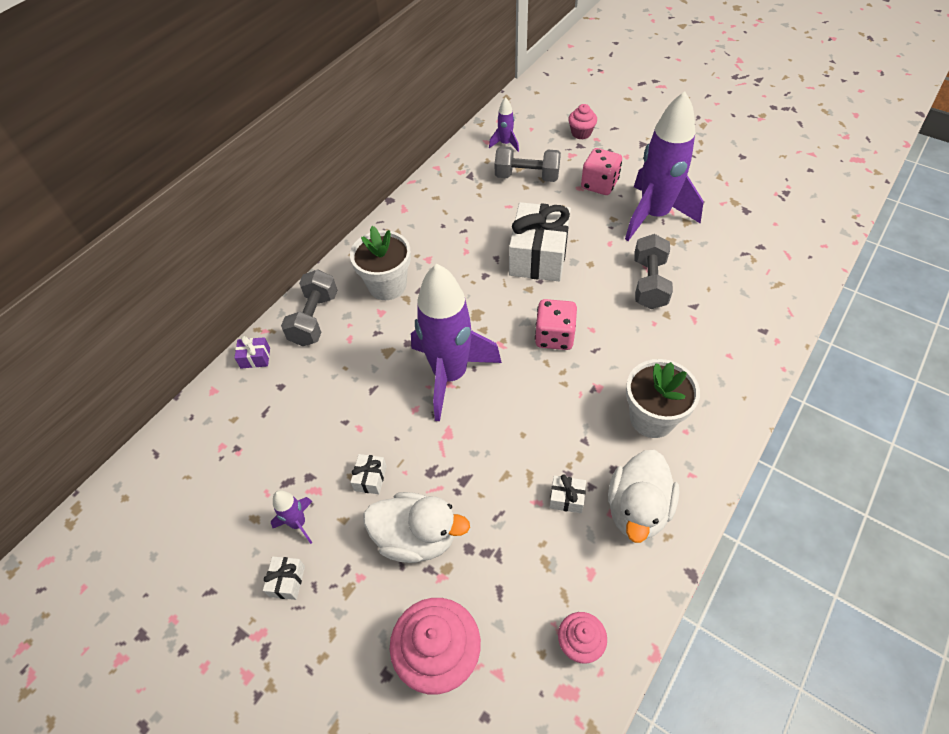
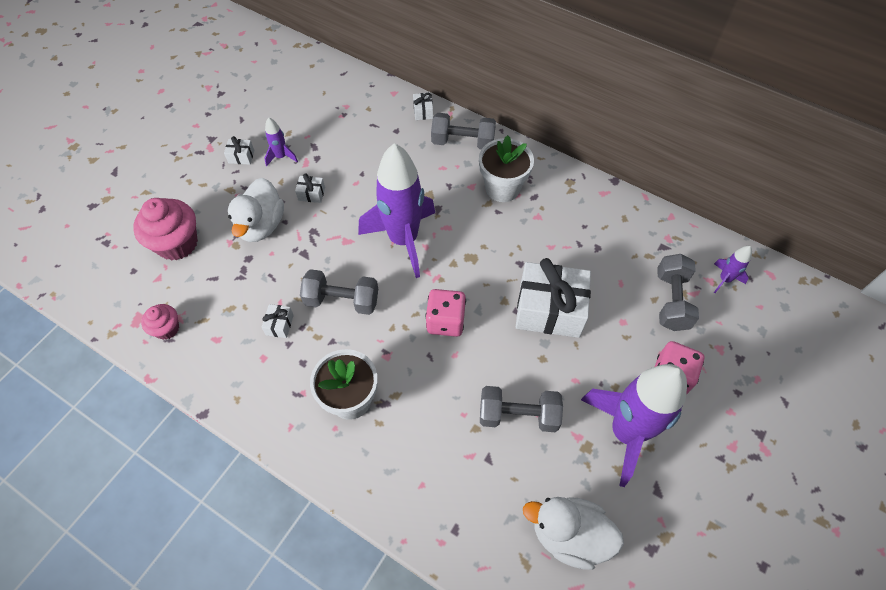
camera: 85 degrees right, 5 degrees up
(255, 358) = (423, 111): purple gift -> white gift
(531, 433) = (342, 300): none -> grey dumbbell
(581, 133) = (764, 361): pink cupcake -> none
(637, 509) = (263, 378): white duck -> white duck (569, 535)

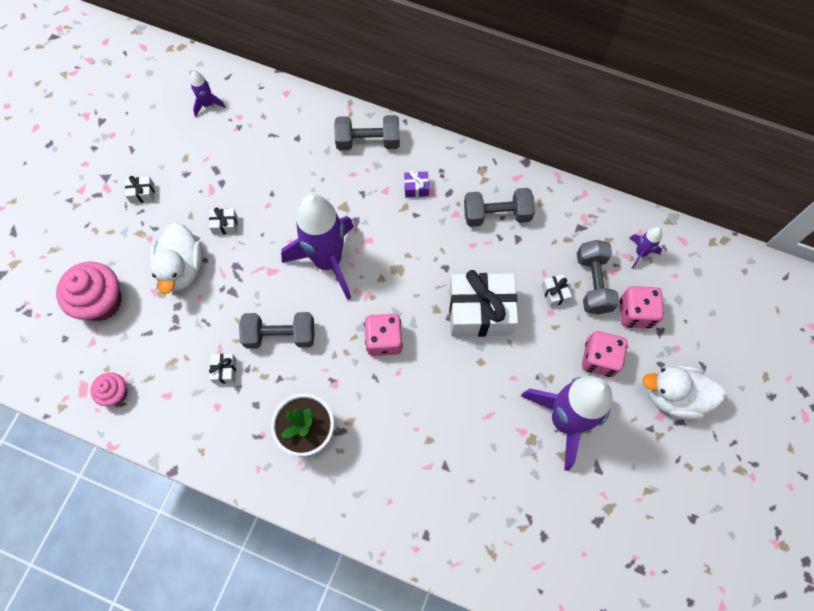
camera: 10 degrees left, 10 degrees up
(281, 157) = (184, 187): purple rocket -> purple rocket (208, 104)
(423, 111) = (321, 111): white gift -> white gift (554, 293)
(502, 188) = (416, 188): white flower pot -> purple gift
(518, 415) = (466, 421): grey dumbbell -> grey dumbbell (496, 214)
(569, 535) = (526, 522): white duck -> white duck (674, 396)
(714, 336) = (635, 313): none -> pink dice

